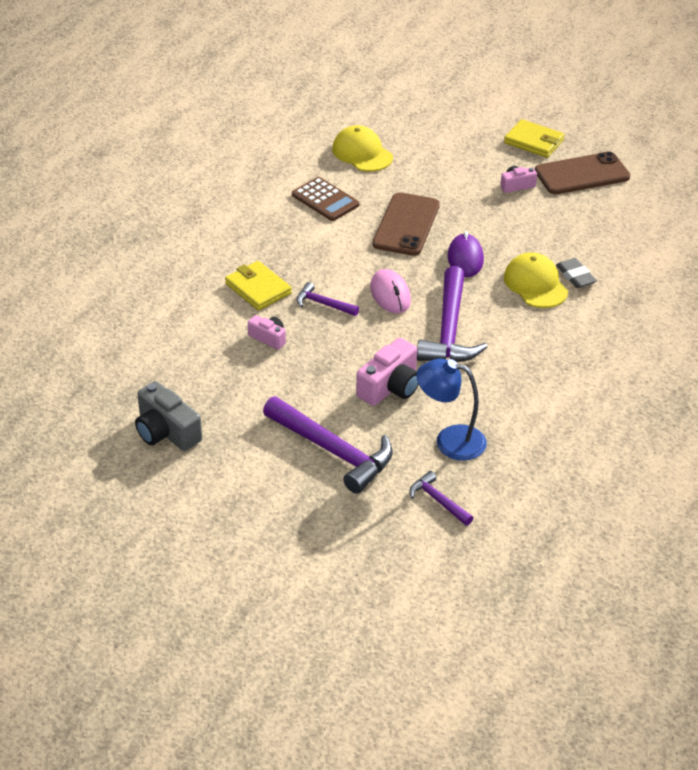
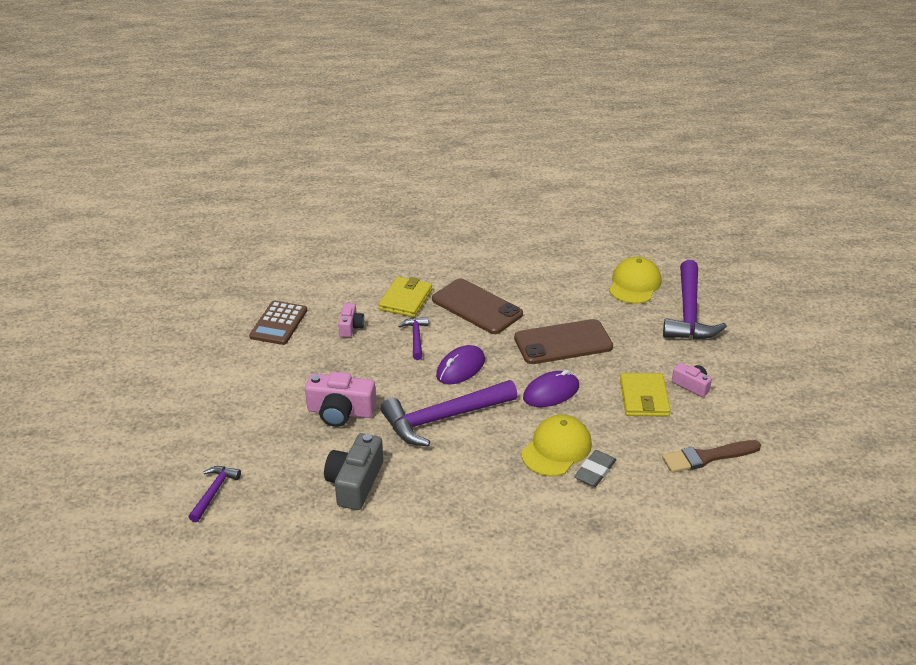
camera: 60 degrees right, 5 degrees down
(166, 431) = (208, 321): grey camera -> grey camera (355, 483)
(325, 200) = (550, 289): brown calculator -> brown calculator (279, 323)
(333, 451) = (239, 410): purple hammer -> purple hammer (689, 312)
(390, 294) = (460, 368): pink mouse -> purple mouse
(450, 441) = (295, 471): blue lamp -> none
(534, 141) = (772, 372): yellow wallet -> yellow wallet (644, 398)
(582, 174) = (759, 421): brown phone -> brown phone (477, 307)
(601, 216) = (707, 457): none -> brown brush

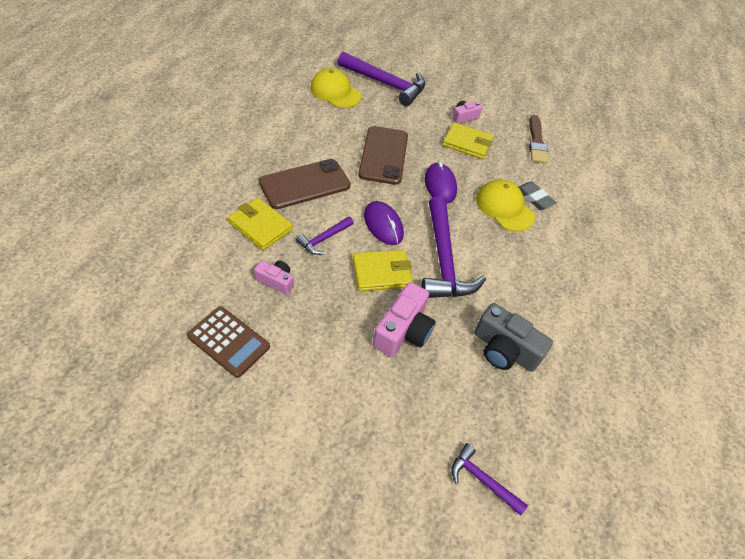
camera: 75 degrees left, 15 degrees up
(399, 382) = (381, 272): none -> yellow wallet
(416, 338) = (324, 239): purple hammer -> purple hammer turned 60 degrees counterclockwise

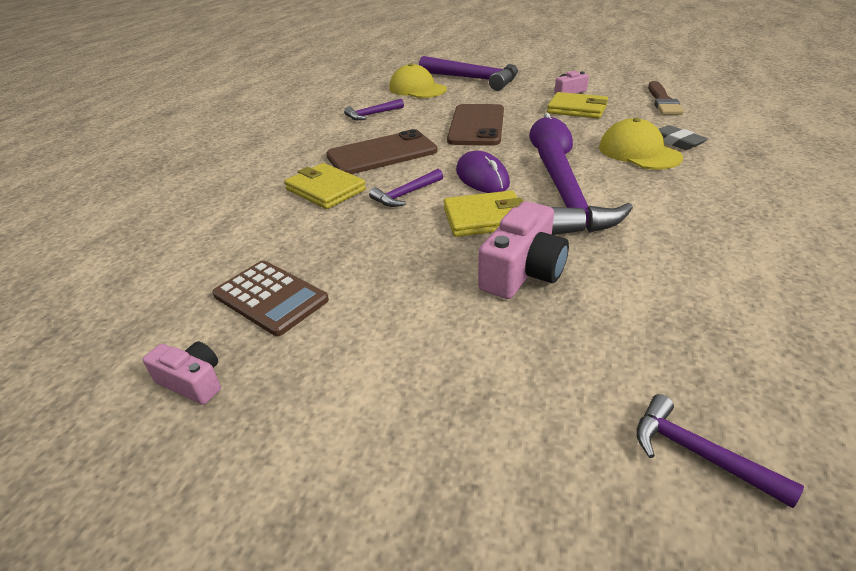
camera: 10 degrees right, 15 degrees down
(276, 281) = (342, 235): pink camera -> pink camera (192, 382)
(295, 126) = (372, 114): none -> purple hammer
(504, 349) = (682, 282): grey camera -> none

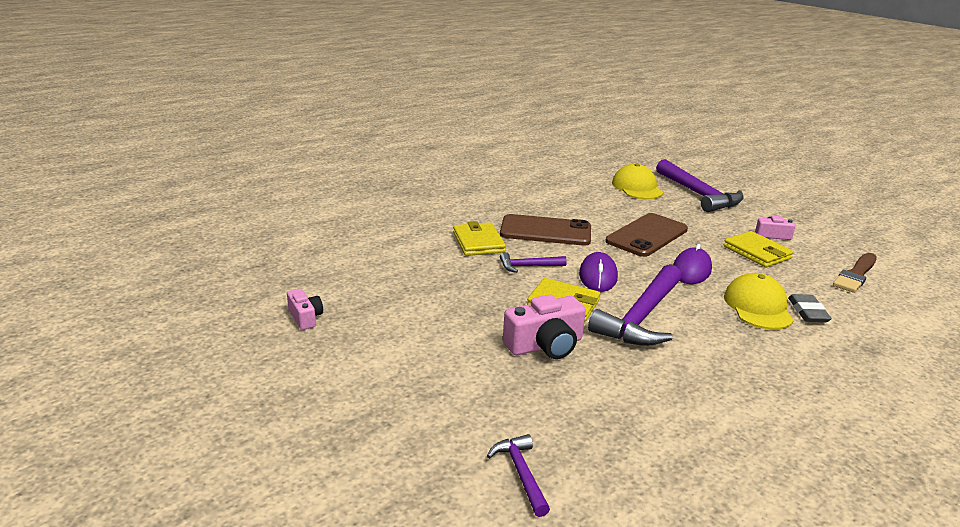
camera: 30 degrees right, 10 degrees down
(270, 298) = (380, 294): brown calculator -> none
(372, 114) = (574, 197): purple hammer -> none

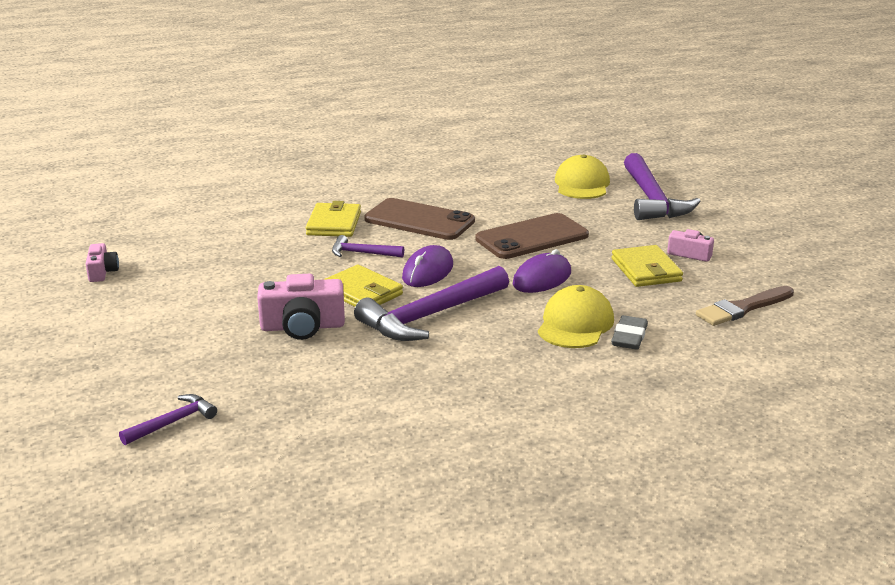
camera: 20 degrees right, 0 degrees up
(521, 473) = (173, 422): purple hammer -> purple hammer turned 45 degrees clockwise

